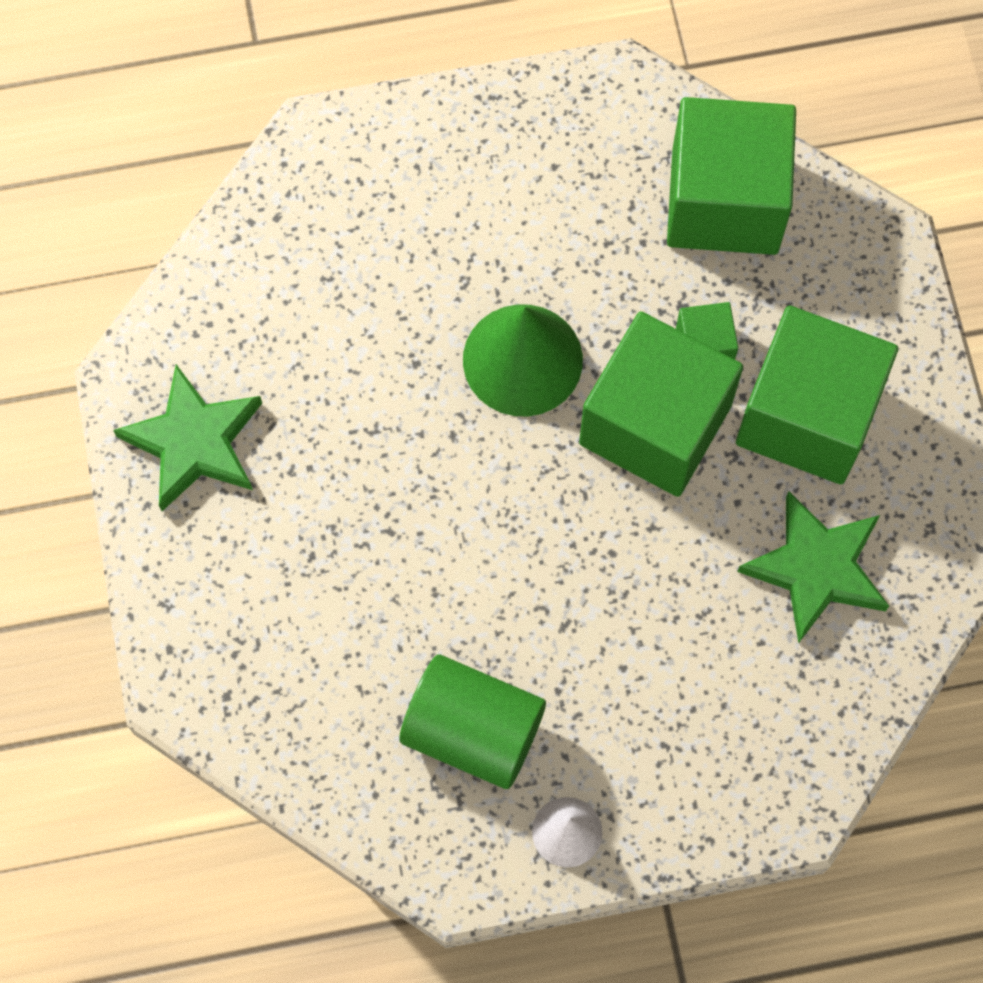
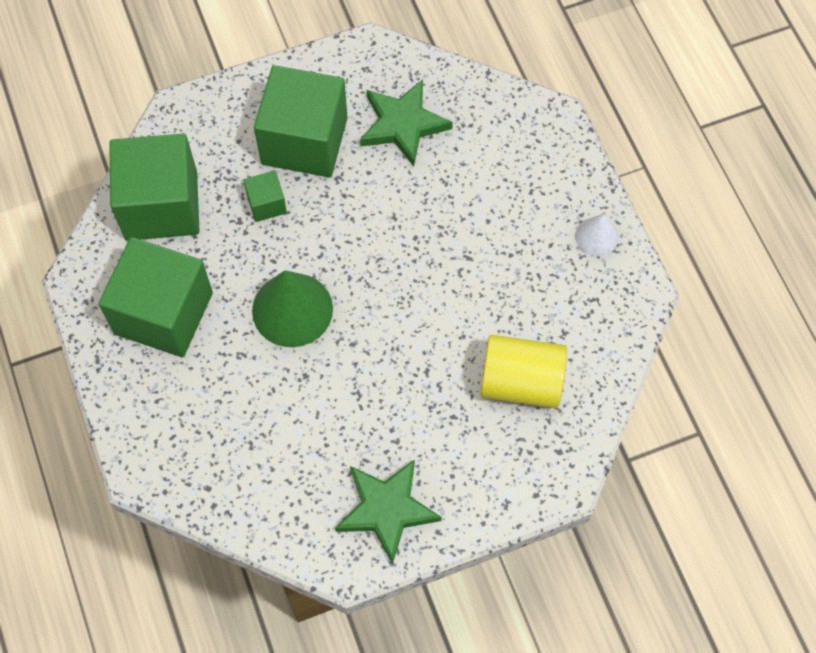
camera: 100 degrees left, 5 degrees down
(344, 663) = (521, 382): none -> yellow cylinder
(473, 731) = (547, 298): green cylinder -> none
(655, 424) = (325, 224): green cube -> green cube (163, 313)

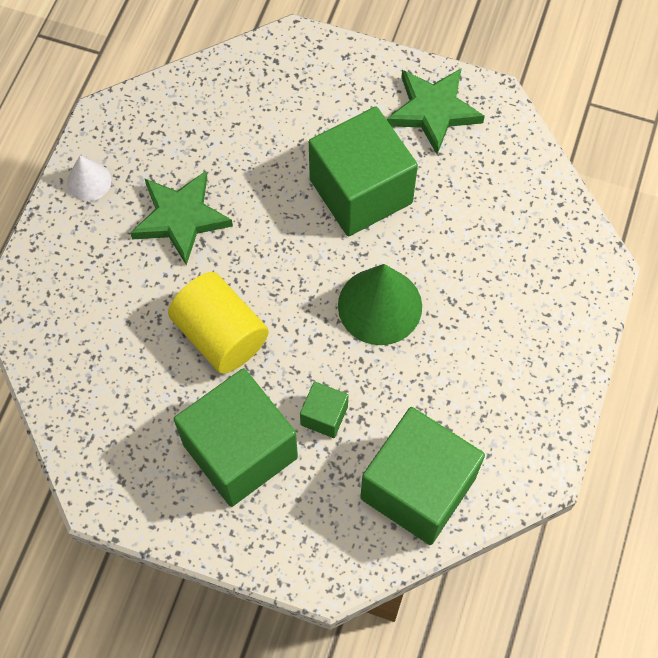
camera: 140 degrees left, 0 degrees up
(163, 313) = (489, 384): green cube -> green cube (361, 191)
(403, 125) = (142, 397): green star -> green star (181, 218)
(521, 382) = (256, 122): yellow cylinder -> yellow cylinder (221, 335)

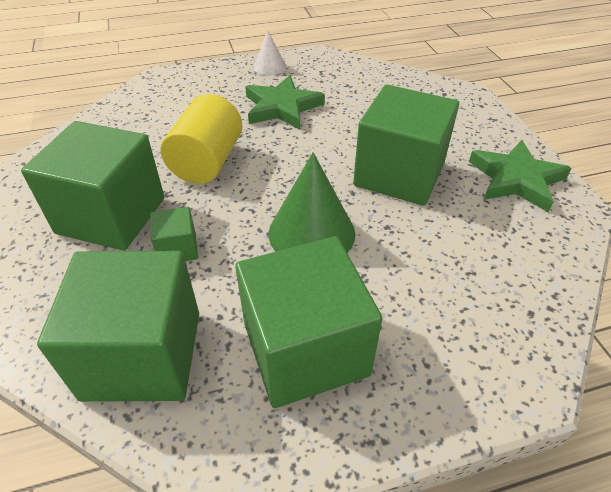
camera: 55 degrees right, 20 degrees down
(486, 380) = (305, 349): none -> green cube

